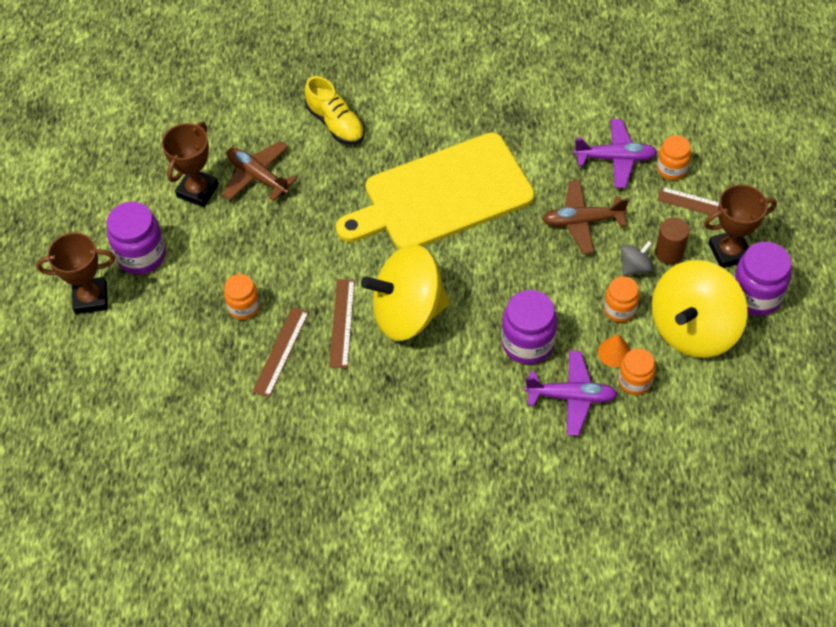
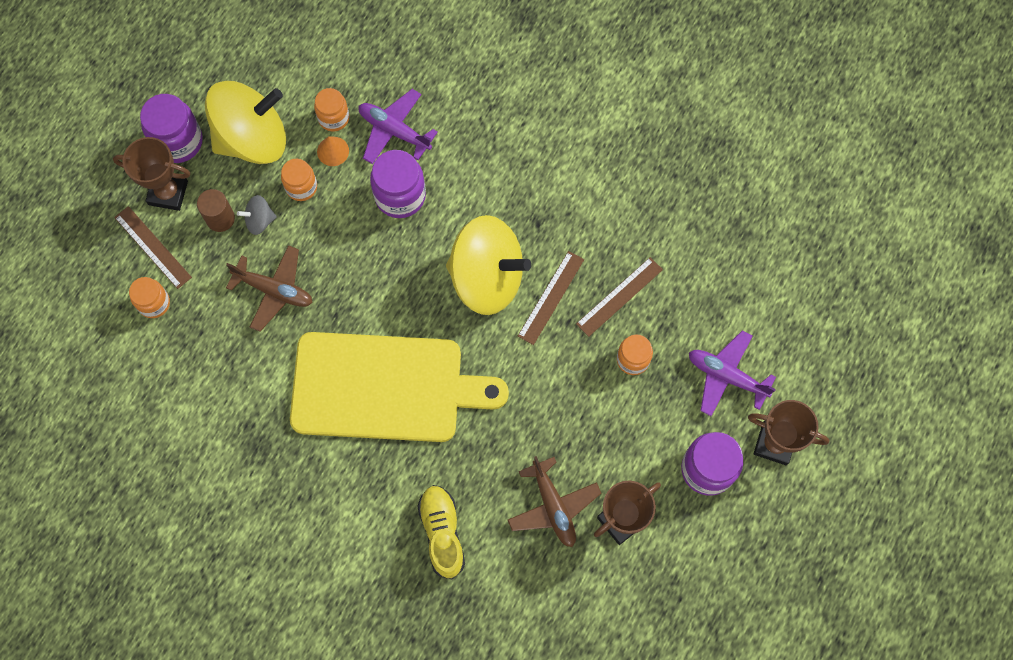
camera: 155 degrees left, 15 degrees up
(615, 158) = (196, 342): purple plane -> purple plane (726, 376)

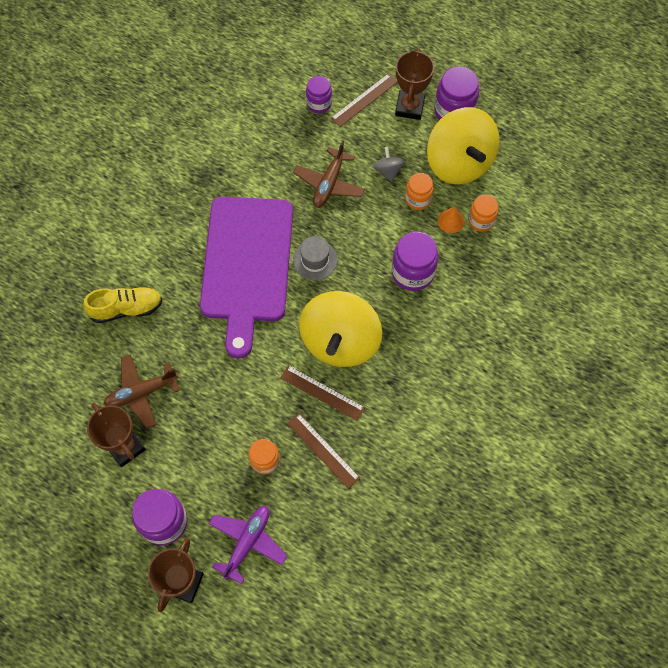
camera: 90 degrees right, 5 degrees down
(154, 303) = (319, 103): orange jar -> purple jar
(220, 218) = (389, 143): brown cylinder -> none
(381, 307) = (315, 260): none -> grey hat
(385, 387) = (247, 265): yellow cutting board -> purple cutting board
(394, 131) = (472, 267): purple plane -> none

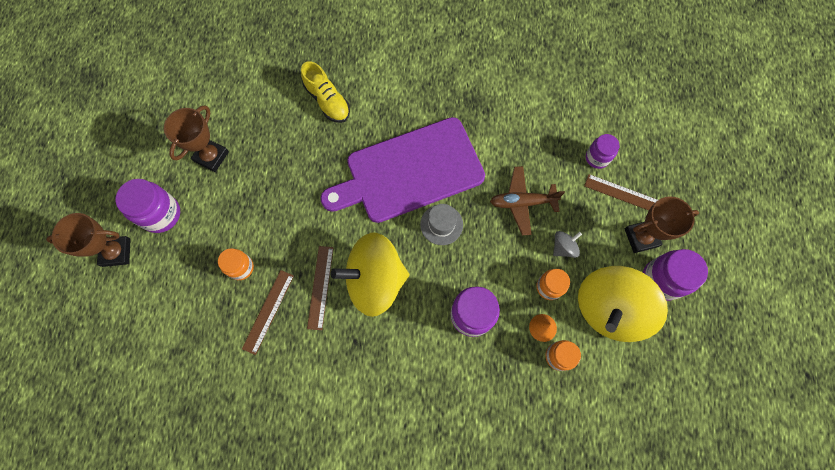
camera: 65 degrees right, 5 degrees up
(141, 393) = (261, 146): brown plane -> none
(247, 542) = (166, 286): purple plane -> none

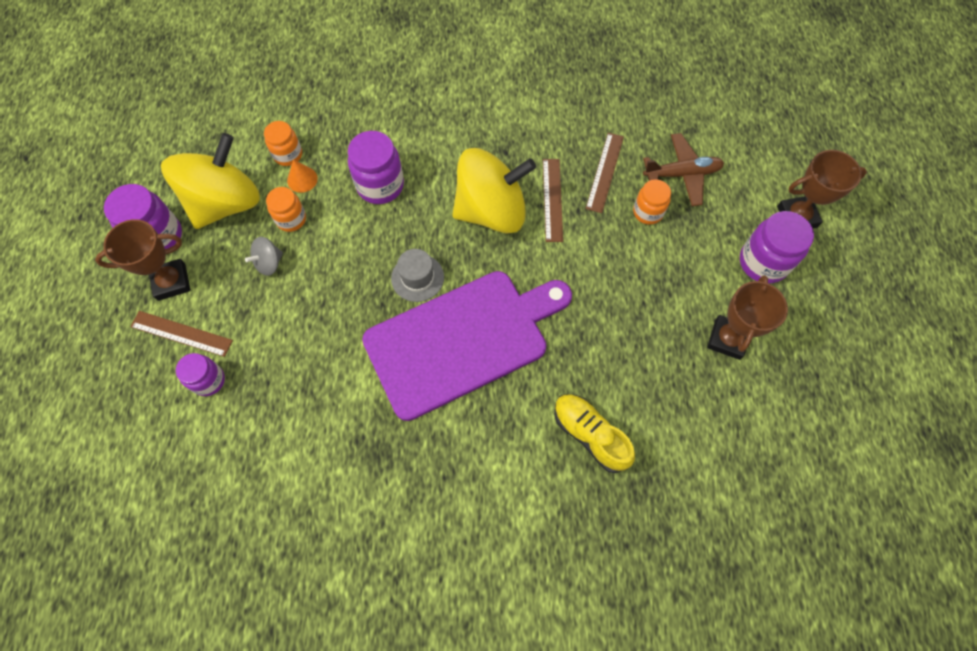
camera: 175 degrees right, 5 degrees down
(522, 202) = (315, 312): brown plane -> brown plane (682, 174)

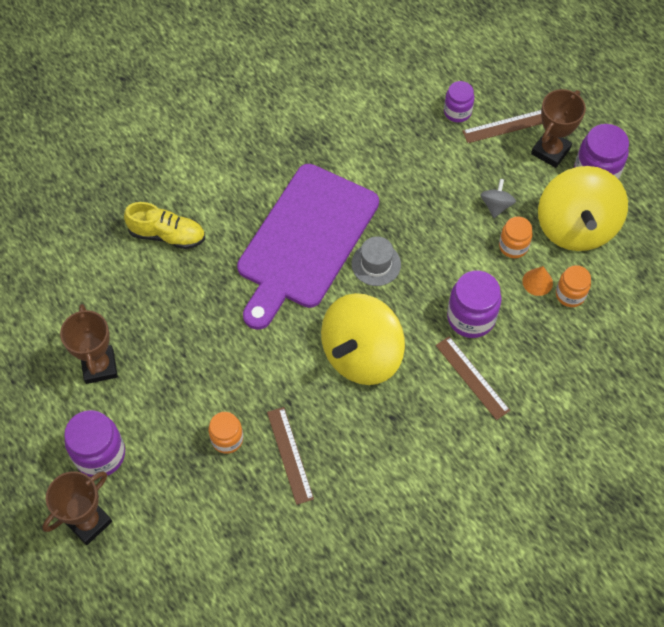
camera: 145 degrees right, 5 degrees down
(552, 199) = (318, 397): brown ruler -> brown ruler (472, 377)
(682, 174) = (218, 499): brown plane -> none

